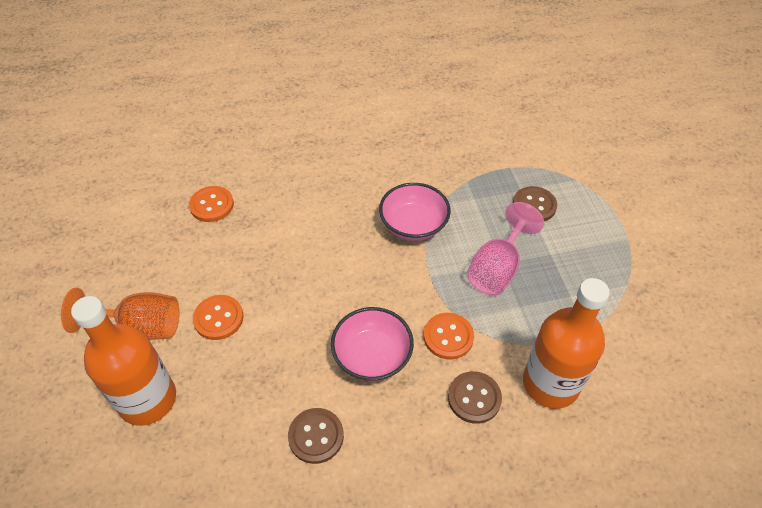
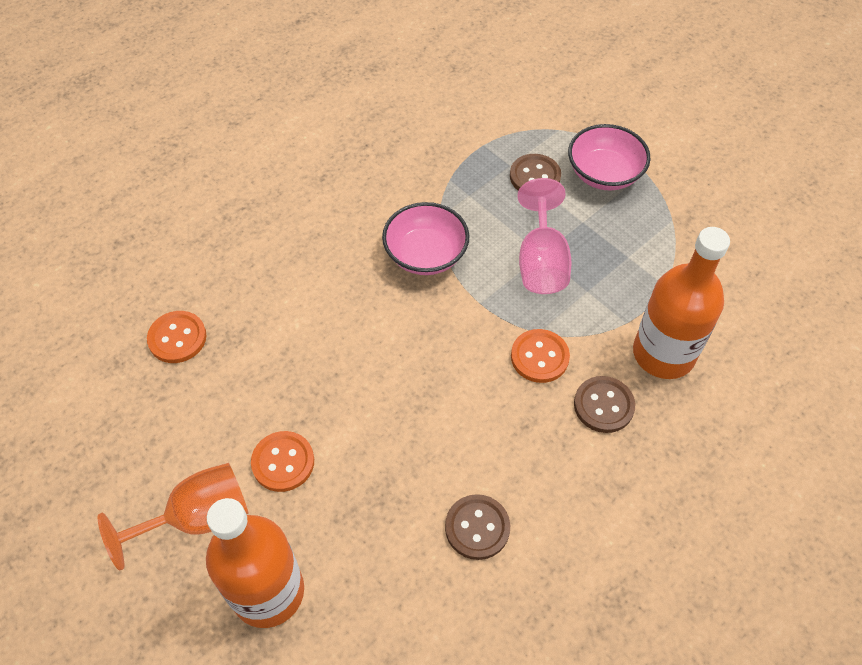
camera: 30 degrees left, 5 degrees up
(372, 356) = (478, 416): pink bowl -> pink bowl (604, 174)

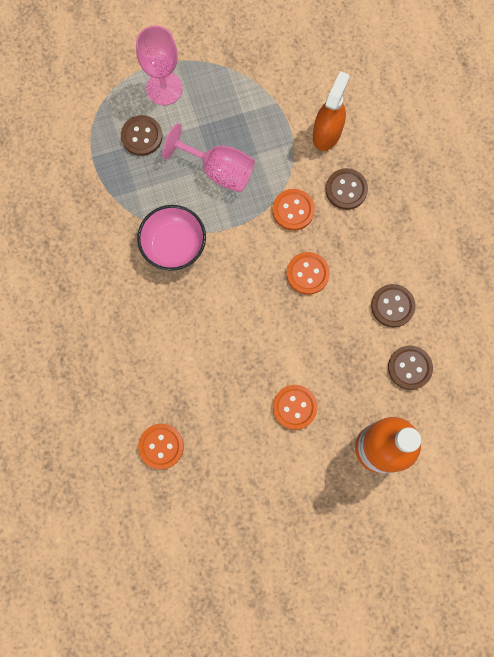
camera: 65 degrees left, 20 degrees up
(197, 518) = (310, 476): orange goblet -> none
(400, 587) = (409, 368): none -> brown button
(466, 406) = (307, 274): none -> orange button
(604, 174) = (164, 88): pink bowl -> pink goblet
(663, 353) = (327, 133): orange bottle -> orange spray bottle

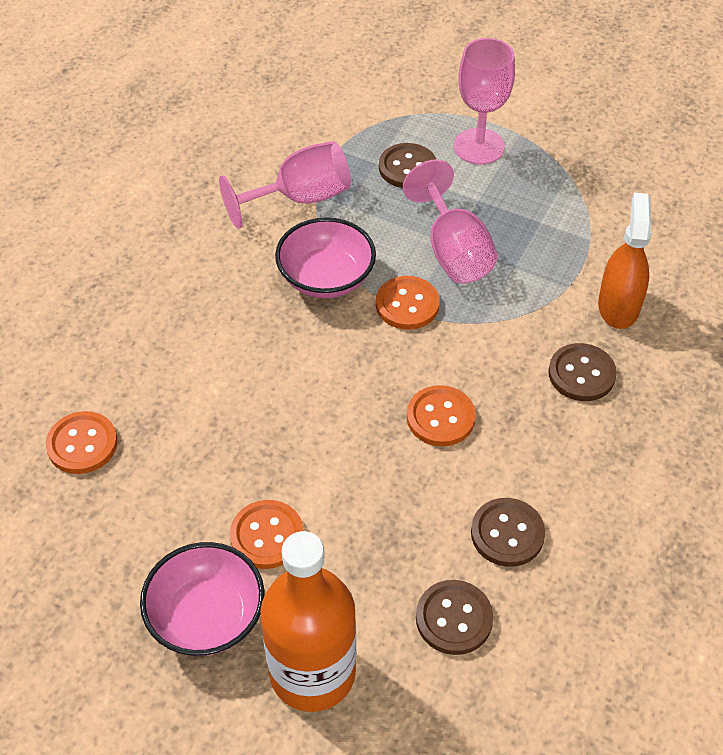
camera: 45 degrees right, 25 degrees down
(107, 207) = (300, 198): none -> pink goblet
(293, 210) = (495, 346): orange button -> orange button (407, 304)
(310, 468) = (207, 616): none -> pink bowl
(327, 133) = (618, 306): orange spray bottle -> orange spray bottle turned 60 degrees counterclockwise

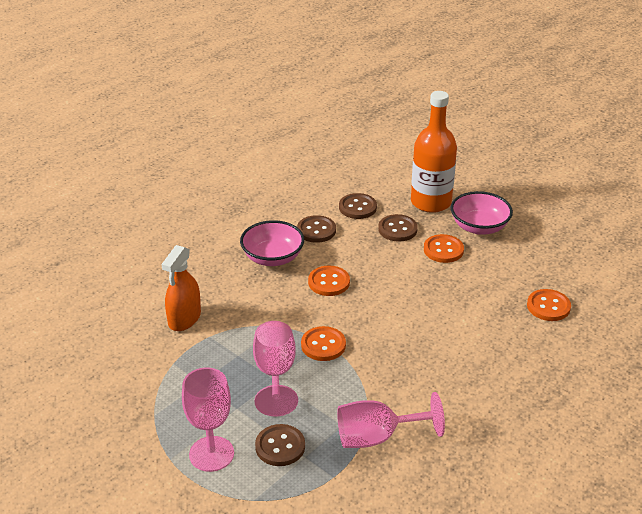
camera: 165 degrees left, 15 degrees down
(326, 278) = (374, 373): pink bowl -> pink bowl (272, 258)
(581, 374) = (233, 288): brown button -> brown button (397, 229)

